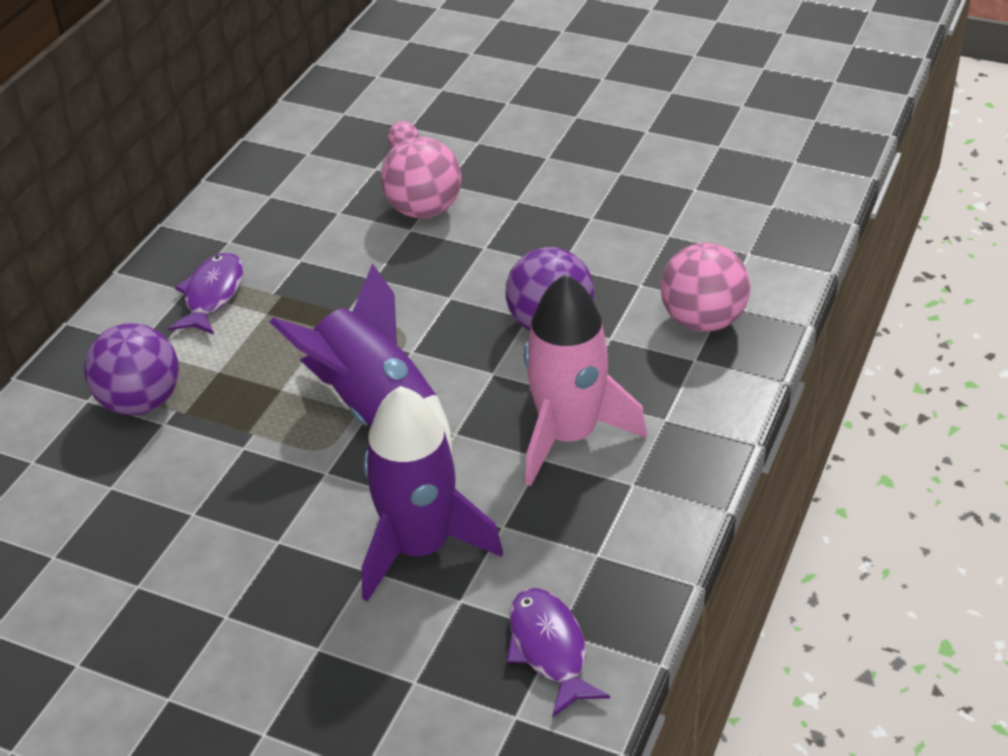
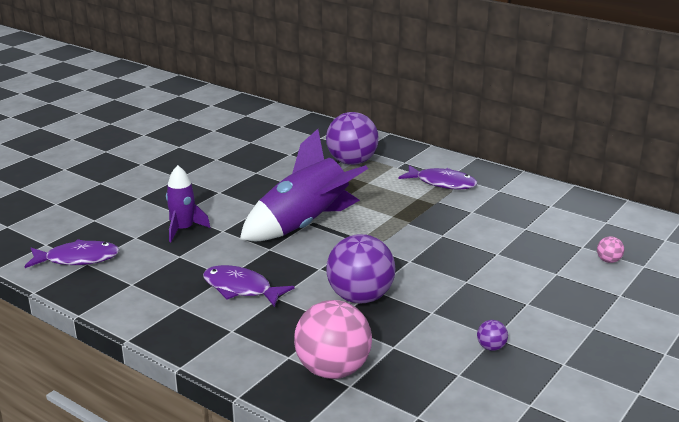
camera: 100 degrees right, 15 degrees down
(420, 547) = (183, 229): purple rocket -> purple rocket, size x0.54
(424, 210) = (521, 261): pink ball -> none
(568, 435) = (241, 289): pink rocket -> purple fish
(612, 218) = (491, 347): none -> purple ball

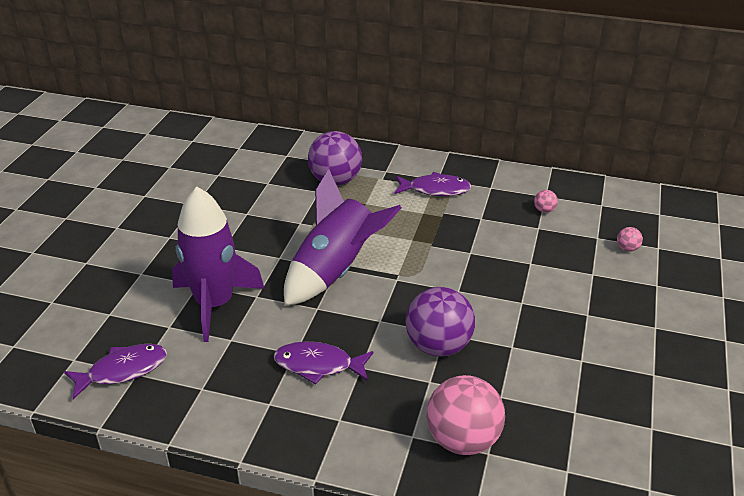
camera: 20 degrees left, 10 degrees up
(183, 229) = (214, 304): purple rocket -> purple rocket, size x1.86
(491, 347) = (585, 373): purple ball -> none
(541, 216) = (544, 210): none -> pink ball

